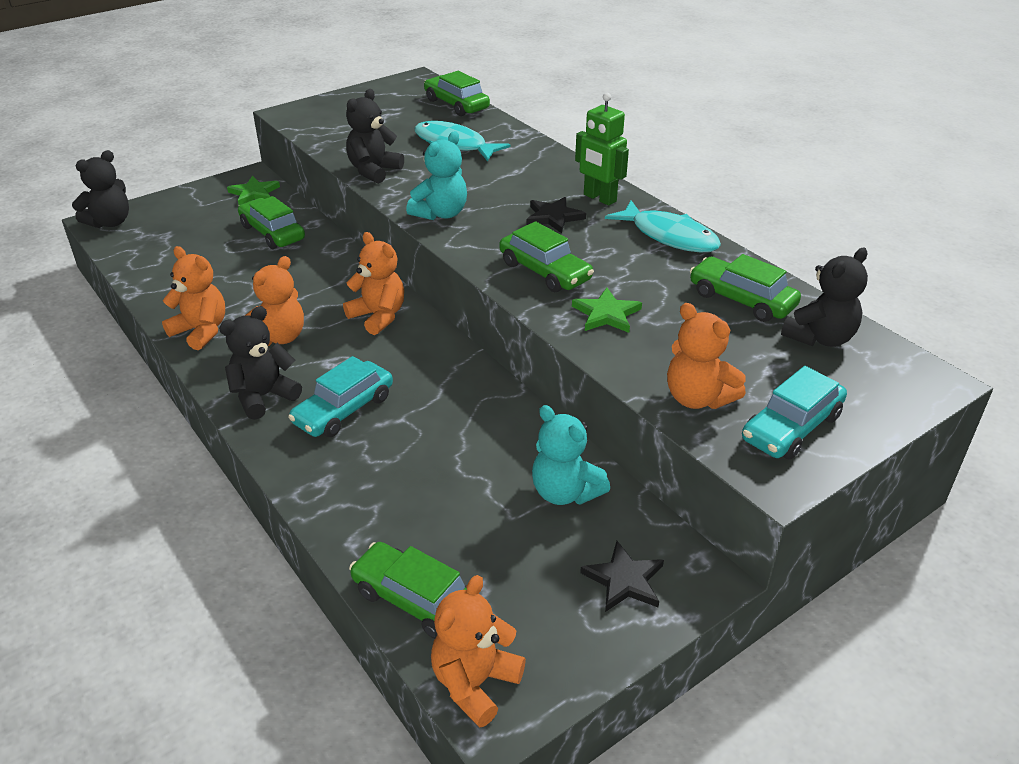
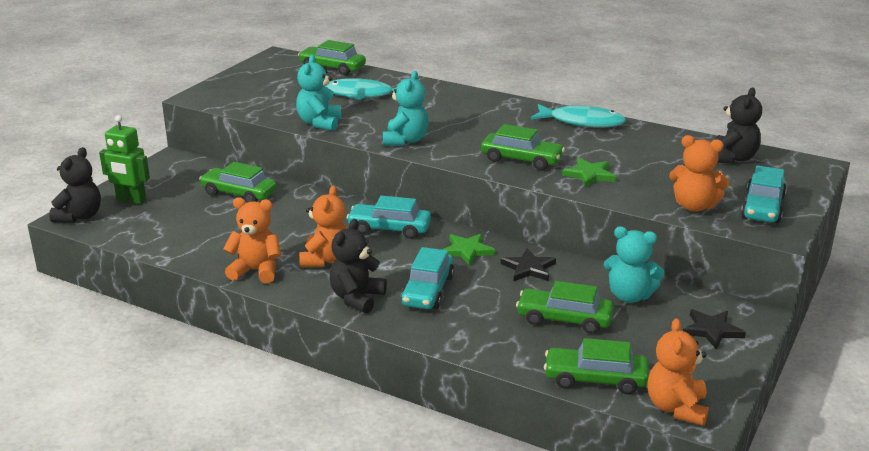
camera: 25 degrees left, 10 degrees down
(254, 193) = (190, 170): green star -> green star (467, 251)
(373, 171) = (319, 123): black teddy bear -> turquoise teddy bear
(378, 316) = (389, 229): orange teddy bear -> turquoise car
(553, 217) = (490, 126): black star -> black star (528, 268)
(599, 198) = (510, 109): green robot -> green robot (131, 200)
(741, 300) = (665, 148): green car -> green car (564, 319)

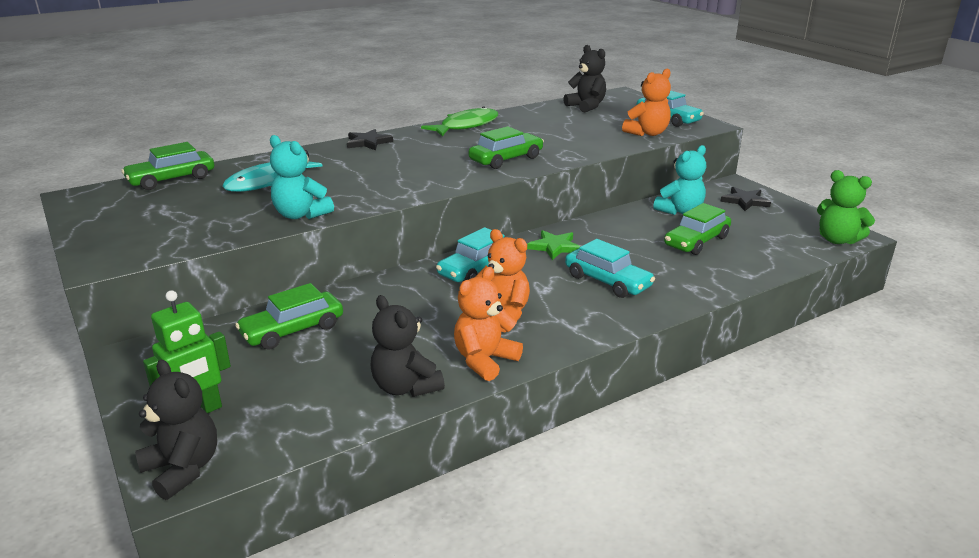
camera: 60 degrees left, 0 degrees up
(357, 298) = (592, 318): black teddy bear -> black teddy bear (405, 387)
(405, 140) = (404, 189): turquoise teddy bear -> none
(528, 268) = (607, 232): black star -> black star (368, 142)
(582, 122) = (466, 126): turquoise fish -> green fish
(589, 175) = (562, 146): green star -> none
(595, 379) = (788, 255): green car -> none
(676, 408) = (837, 240): orange teddy bear -> green teddy bear

